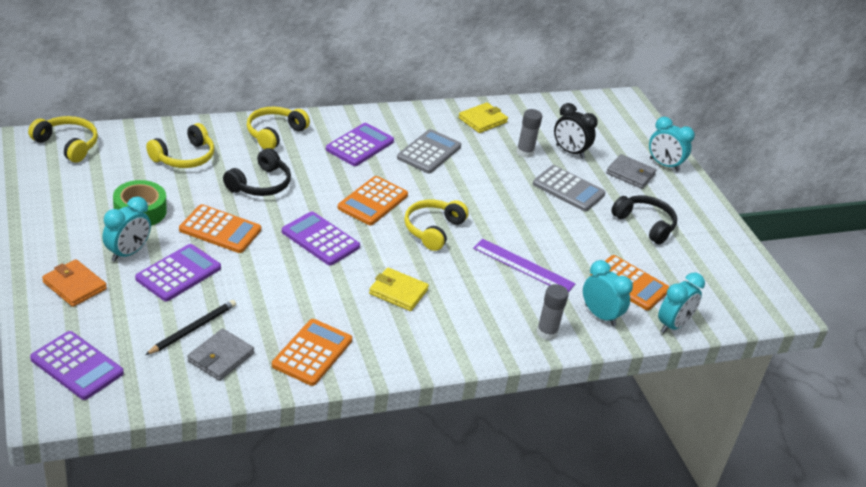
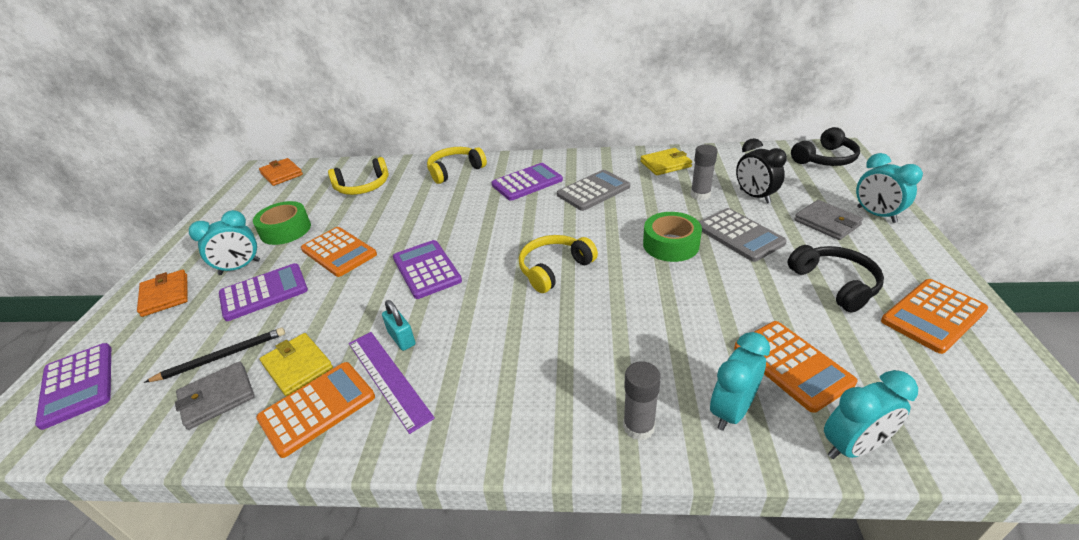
camera: 30 degrees right, 0 degrees up
(67, 145) = (281, 174): yellow headphones -> orange wallet
(260, 184) = (409, 212): black headphones -> black headphones (825, 159)
(341, 297) = (401, 338): none -> turquoise padlock
(373, 201) = (506, 235): orange calculator -> orange calculator (933, 316)
(398, 292) = (470, 339): yellow wallet -> yellow wallet (297, 366)
(518, 201) = (671, 244): none -> green tape
(523, 266) = (645, 323): purple ruler -> purple ruler (388, 378)
(600, 315) = (731, 411): turquoise clock -> turquoise clock turned 120 degrees counterclockwise

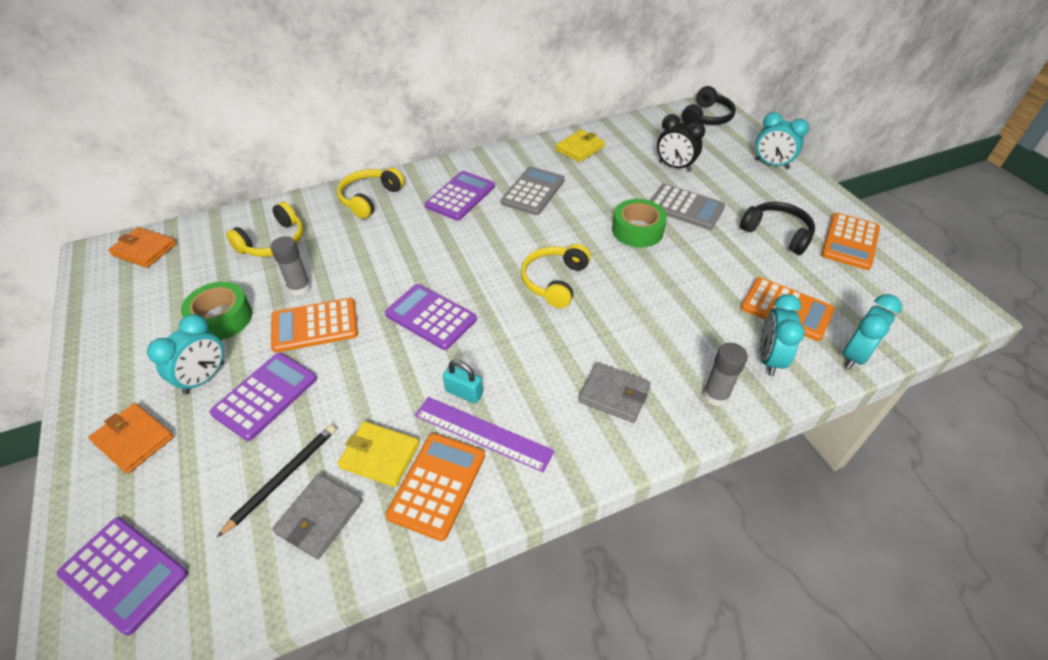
camera: 30 degrees left, 10 degrees up
(339, 252) = (315, 326): orange calculator -> orange calculator turned 150 degrees clockwise
(700, 195) = (630, 175): grey glue stick -> grey glue stick (299, 288)
(827, 222) = (742, 180): grey wallet -> grey wallet (614, 394)

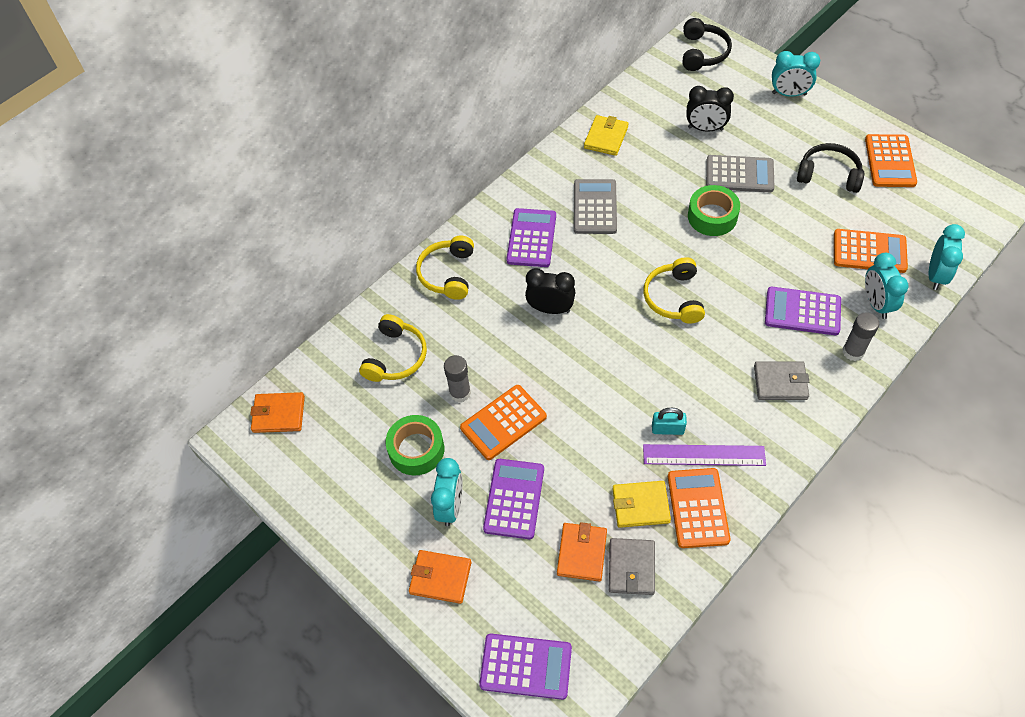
camera: 20 degrees left, 10 degrees up
(283, 478) = (582, 553): black pencil -> orange wallet
(431, 317) = (594, 374): purple calculator -> purple calculator (802, 311)
(433, 252) = (550, 309): none -> black clock

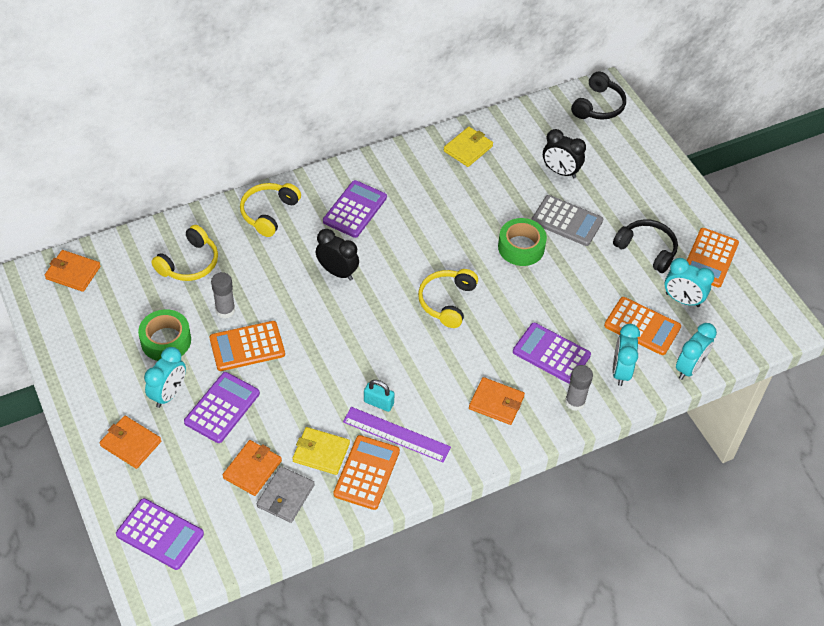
camera: 15 degrees right, 5 degrees down
(595, 207) = (424, 203): grey calculator -> none
(780, 382) = (496, 403): grey wallet -> orange wallet
(789, 94) = (654, 168): turquoise clock -> turquoise clock (682, 300)

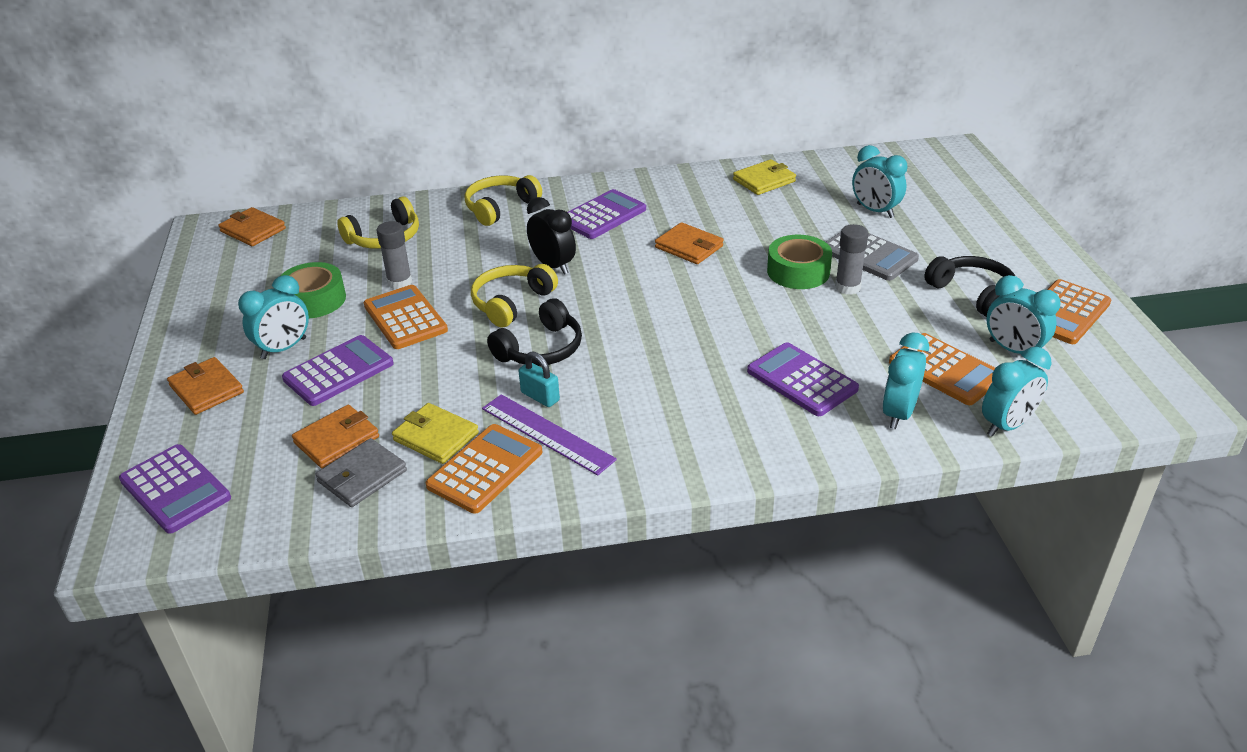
camera: 20 degrees right, 15 degrees down
(247, 346) = (405, 318): orange calculator -> orange calculator turned 60 degrees clockwise
(447, 301) = (678, 309): yellow headphones -> yellow headphones (511, 303)
(496, 403) = (702, 421): orange wallet -> orange wallet (689, 247)
(560, 172) = (875, 211): black clock -> turquoise clock
(575, 402) = (818, 438): grey glue stick -> grey glue stick (847, 287)
(598, 106) = (943, 161): black headphones -> black headphones (541, 349)

